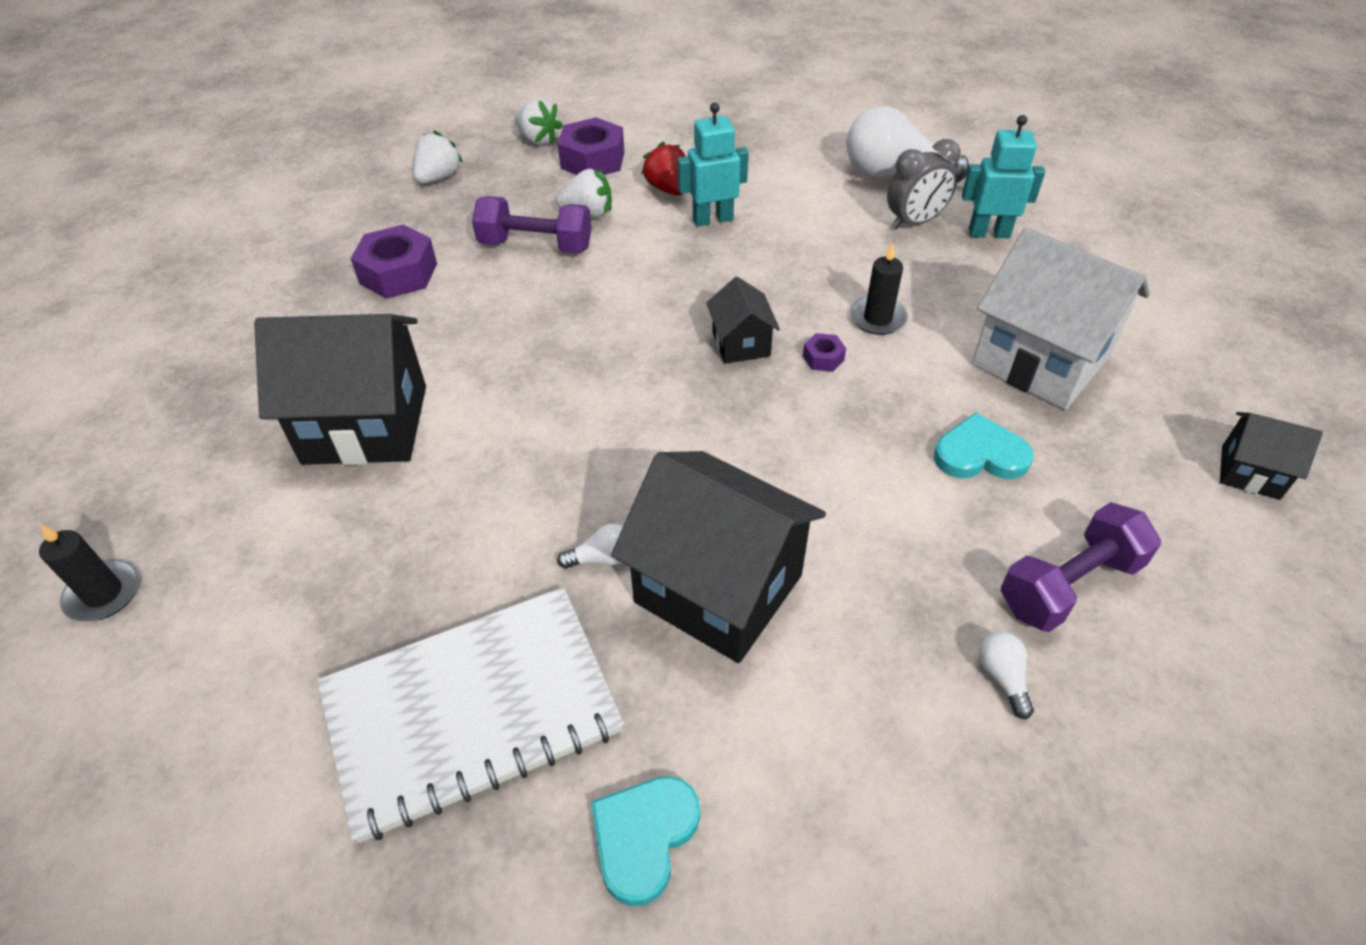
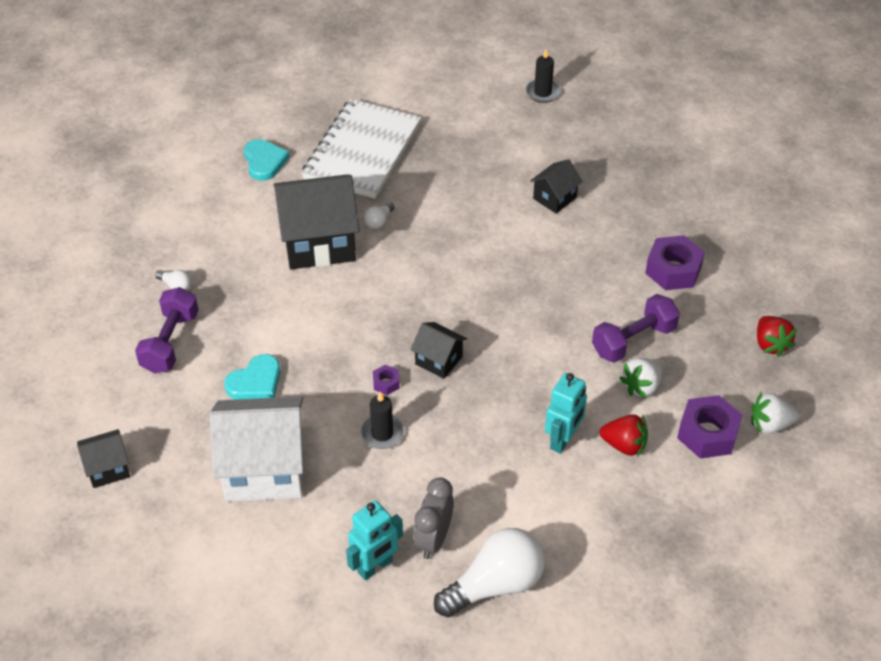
camera: 135 degrees right, 0 degrees up
(365, 424) = (554, 198): black house -> black house, size x0.49
(438, 177) = (770, 344): white strawberry -> red strawberry

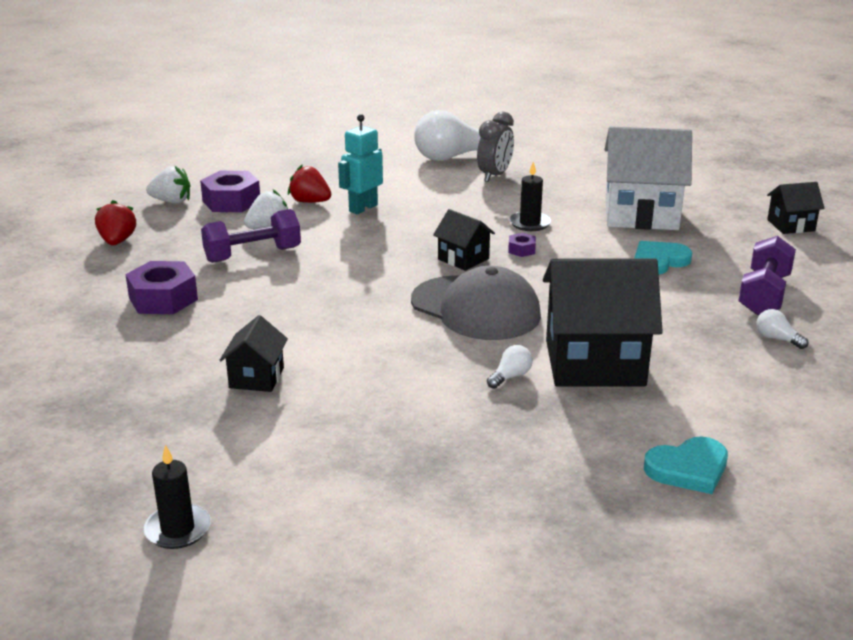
camera: 170 degrees left, 20 degrees down
(264, 162) = (688, 469): turquoise heart -> turquoise heart turned 105 degrees counterclockwise
(362, 151) = (525, 467): white notebook -> none
(375, 567) = (544, 169): turquoise robot -> none
(415, 292) = (476, 308): none -> grey cap
(554, 198) = (256, 378): black house -> black house turned 45 degrees counterclockwise

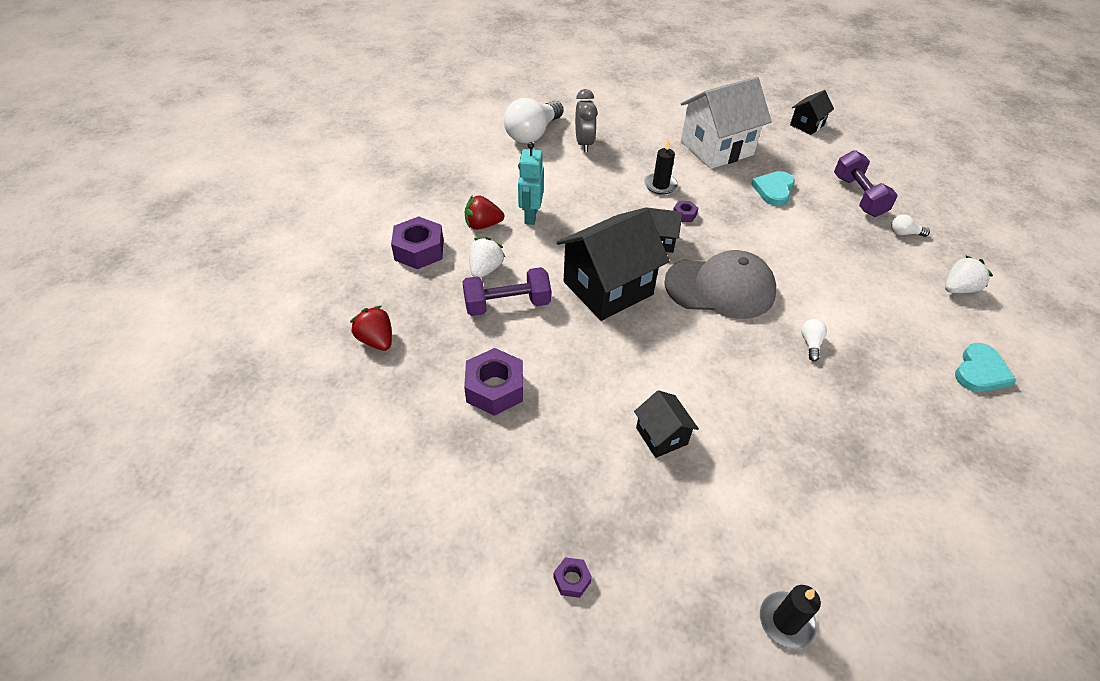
camera: 35 degrees left, 20 degrees up
(48, 425) = (572, 580): none -> purple nut
(171, 201) = (367, 271): white strawberry -> white strawberry (958, 288)
(253, 255) = (507, 304): purple dumbbell -> purple dumbbell turned 45 degrees clockwise
(595, 363) = (840, 304): black house -> black house (608, 288)

